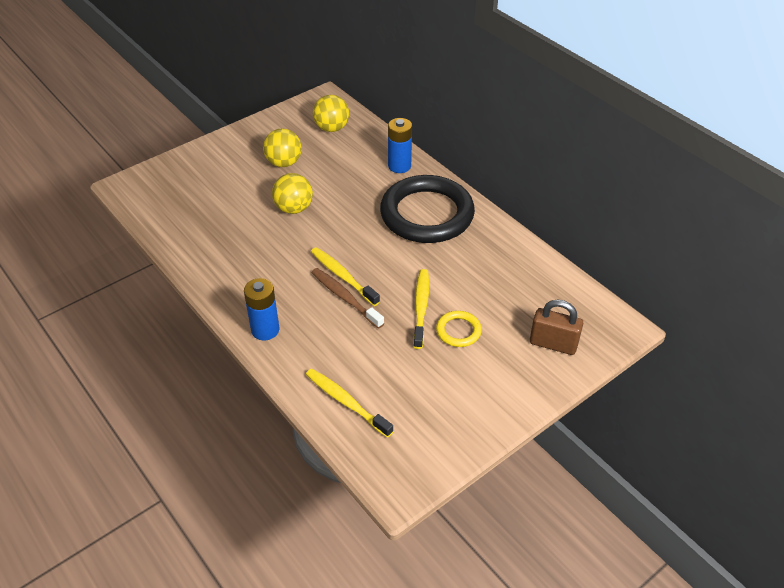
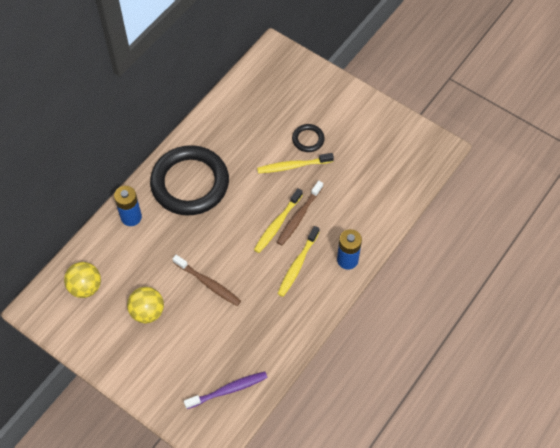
camera: 105 degrees left, 15 degrees up
(168, 203) = (228, 390): none -> purple toothbrush
(294, 208) = (208, 283): yellow ball -> brown toothbrush
(346, 402) = (391, 191): yellow toothbrush -> yellow toothbrush (297, 265)
(458, 331) = (308, 139): yellow ring -> black ring
(553, 344) = (301, 84): brown padlock -> none

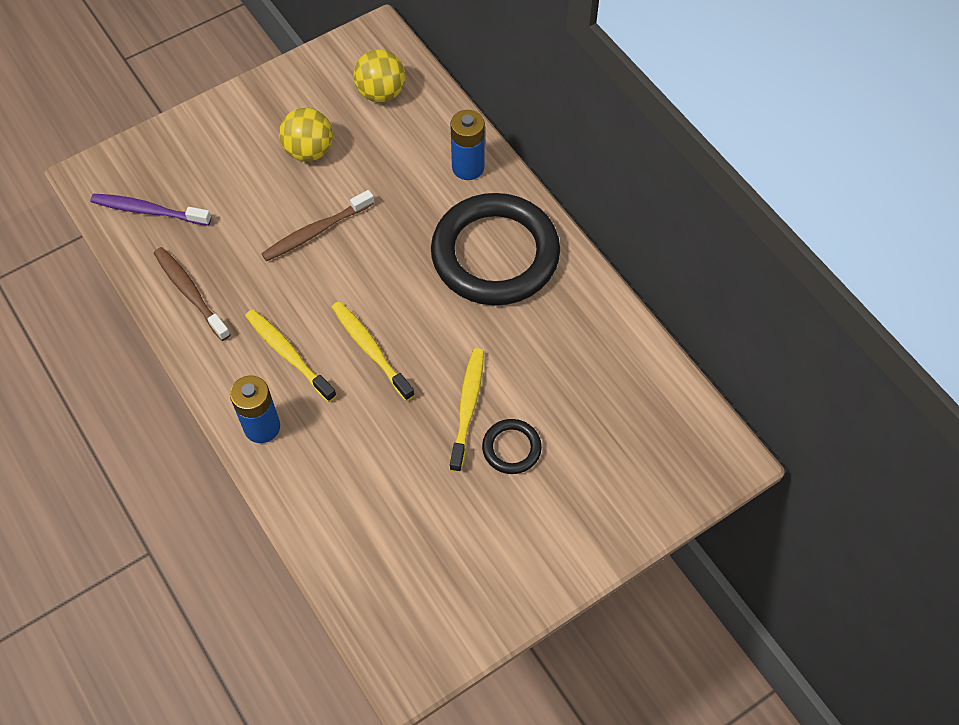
camera: 110 degrees right, 0 degrees up
(228, 390) = (148, 211): purple toothbrush -> purple toothbrush turned 105 degrees clockwise
(299, 216) = (370, 384): brown toothbrush -> brown toothbrush (190, 292)

